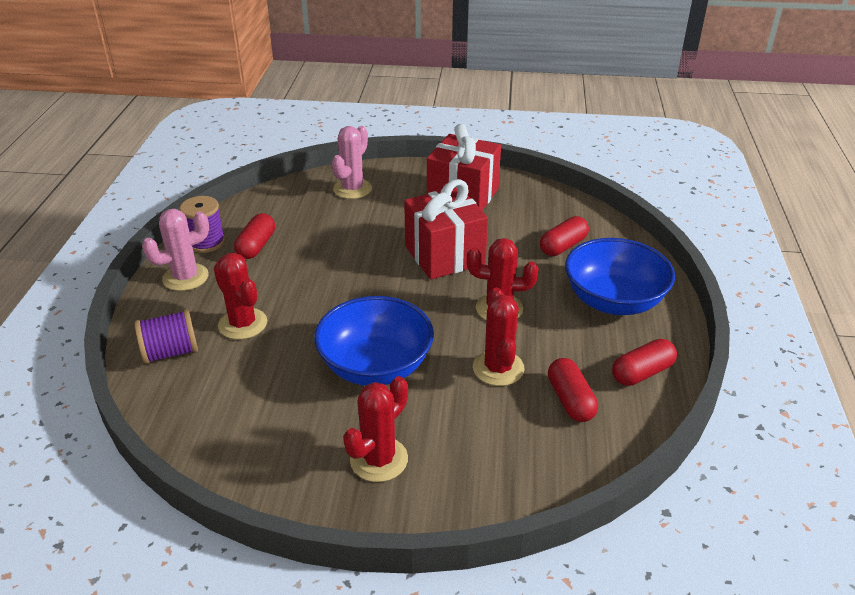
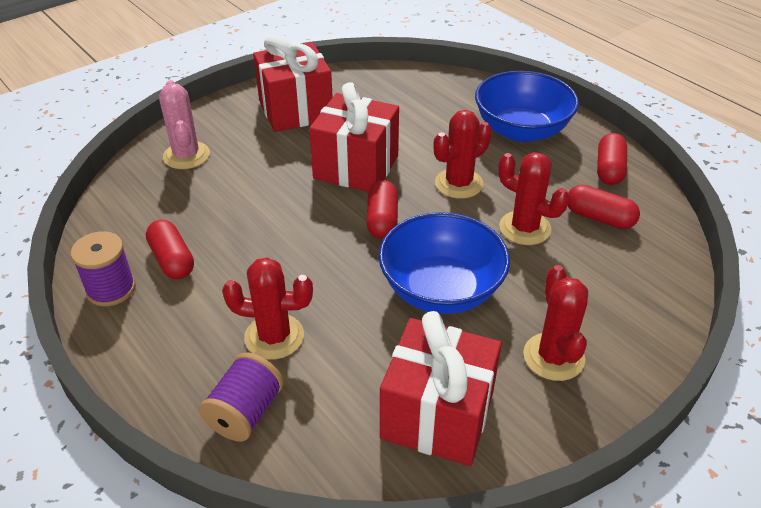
camera: 45 degrees left, 5 degrees up
(185, 277) = (143, 335): pink cactus -> none
(257, 433) = (437, 415): none -> red gift
(563, 246) = (431, 109): red capsule -> red capsule (382, 220)

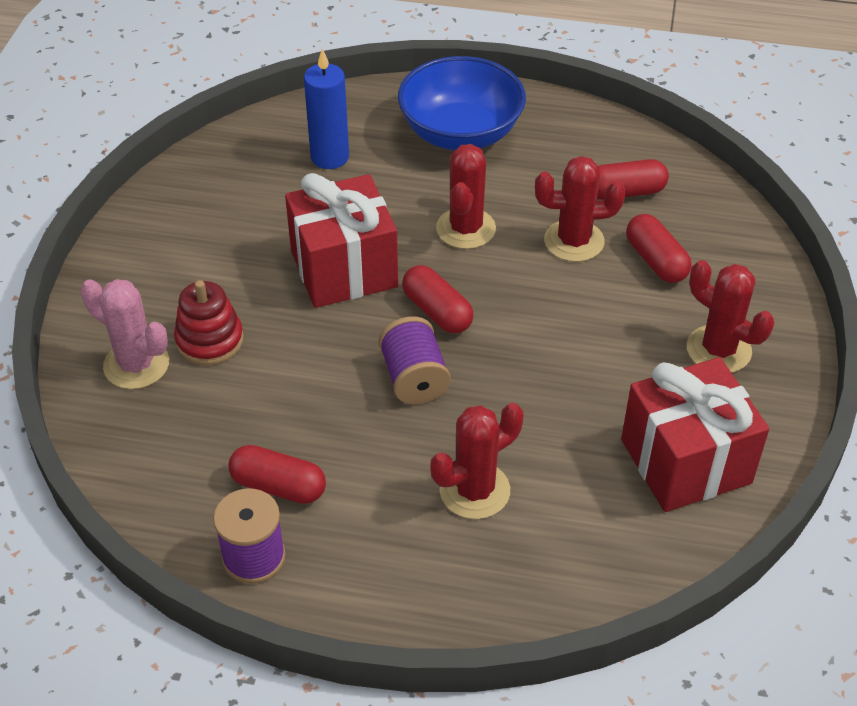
camera: 40 degrees left, 5 degrees up
(237, 164) = (209, 340): none -> red stacking toy
(245, 413) = (532, 572): purple spool -> purple spool (414, 378)
(296, 110) = (195, 238): red gift -> none
(422, 106) = (330, 157): none -> blue candle
(441, 289) = (568, 348): blue bowl -> none
(609, 169) = (583, 134): red capsule -> red capsule (656, 261)

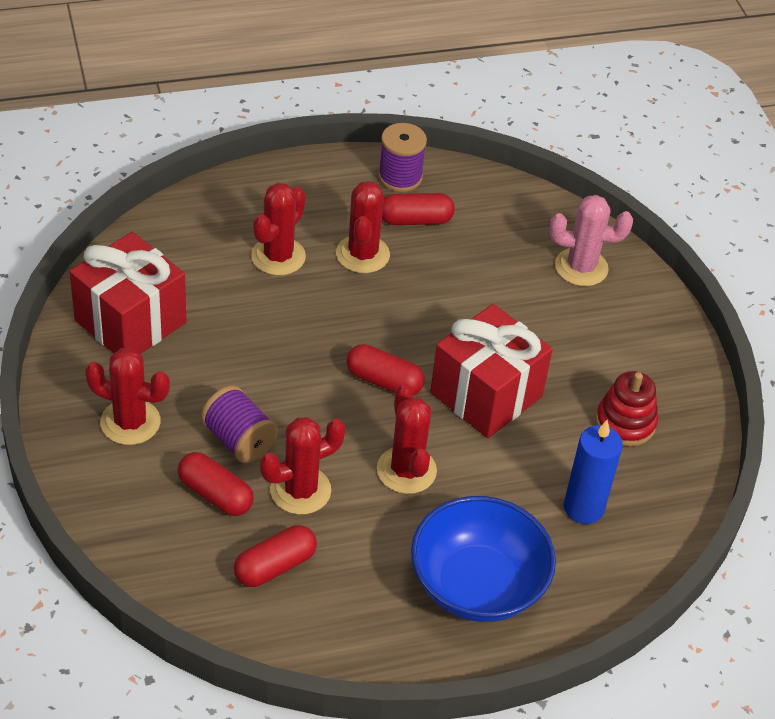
camera: 150 degrees right, 0 degrees up
(209, 340) = (544, 301): red stacking toy -> red stacking toy (625, 423)
(371, 460) = (362, 254): none -> red cactus
(414, 378) = (368, 320): purple spool -> purple spool (239, 440)

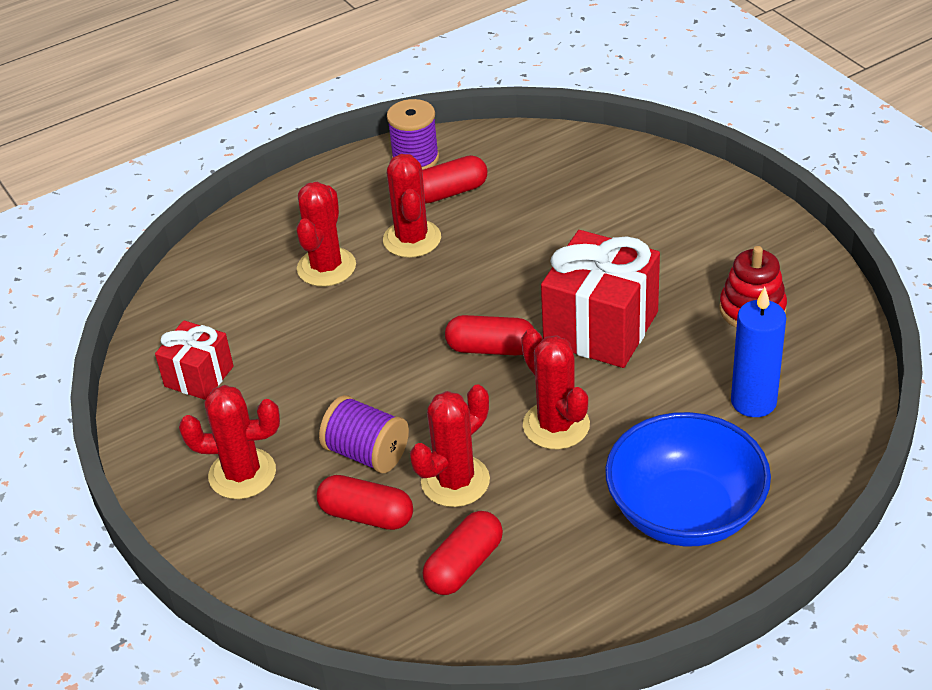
camera: 10 degrees left, 5 degrees down
(130, 322) = (199, 376): red gift -> red gift, size x0.57
(581, 267) = (635, 184): pink cactus -> none

